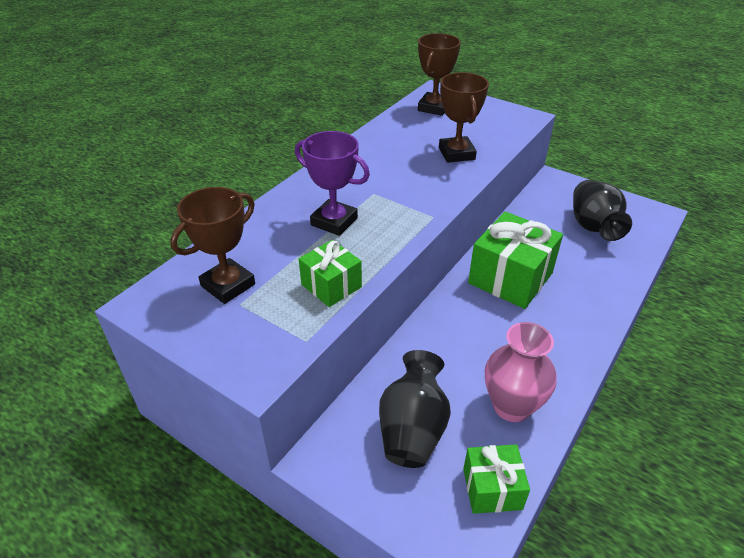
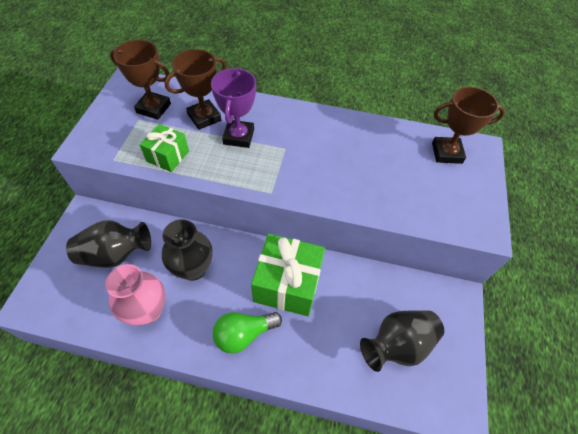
camera: 65 degrees right, 15 degrees up
(456, 153) = (375, 187): brown trophy -> brown trophy (204, 117)
(464, 351) = (193, 268): none -> black vase
(492, 488) = (76, 311): green gift -> none
(562, 325) = (244, 334): none -> green light bulb

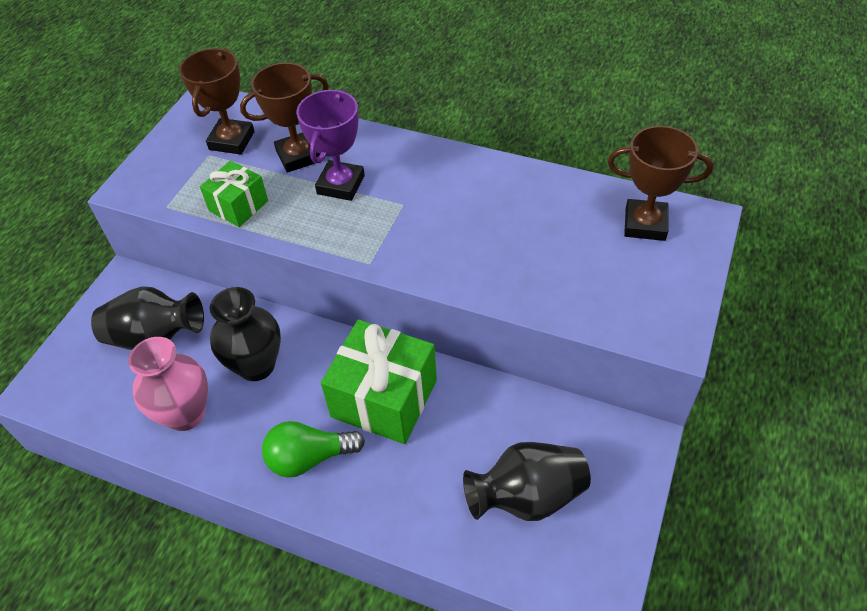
camera: 15 degrees right, 5 degrees down
(153, 108) = (231, 141): brown trophy -> brown trophy turned 75 degrees clockwise

